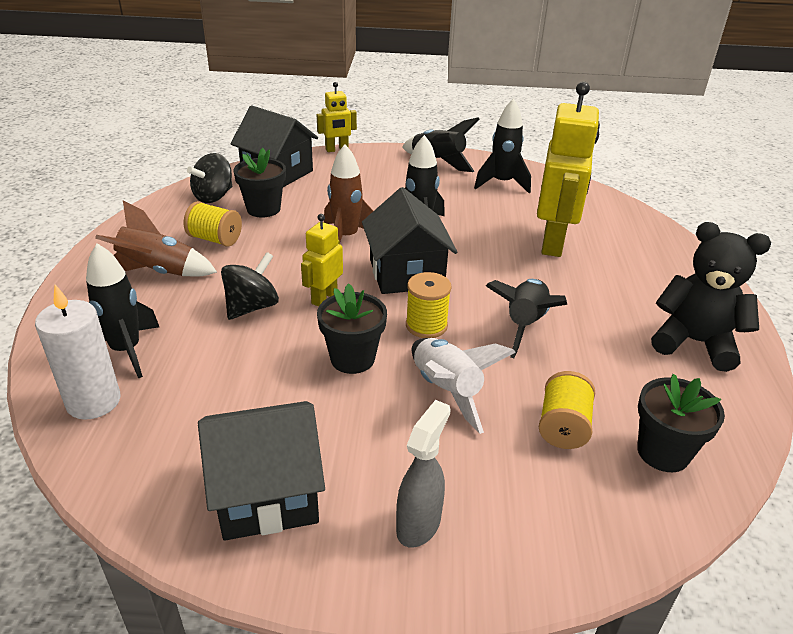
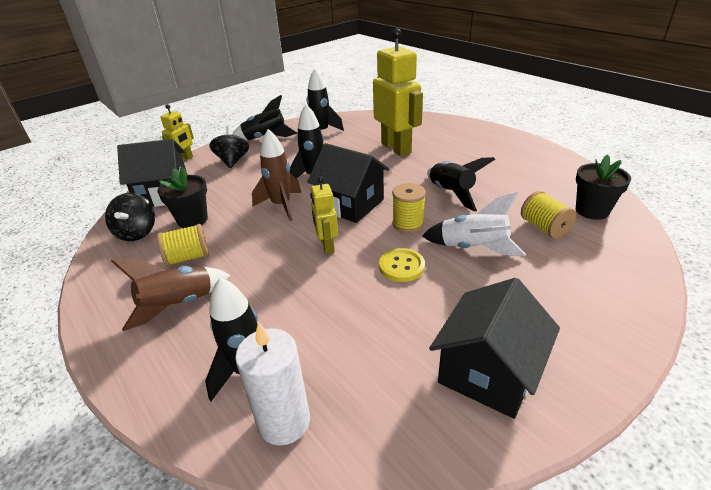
camera: 40 degrees left, 0 degrees up
(252, 307) = (291, 280): black spinning top -> black spinning top (232, 161)
(352, 358) = (401, 266): black flower pot -> yellow button
(419, 524) = (574, 319): grey spray bottle -> none
(694, 342) = (524, 158): black teddy bear -> none

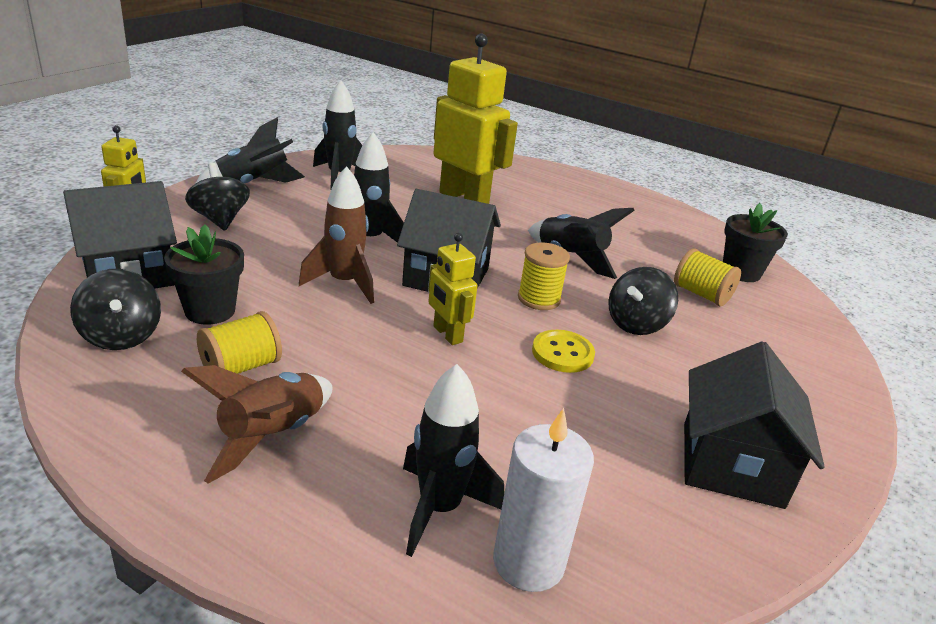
camera: 25 degrees left, 5 degrees down
(473, 248) = (636, 324): white rocket -> black spinning top

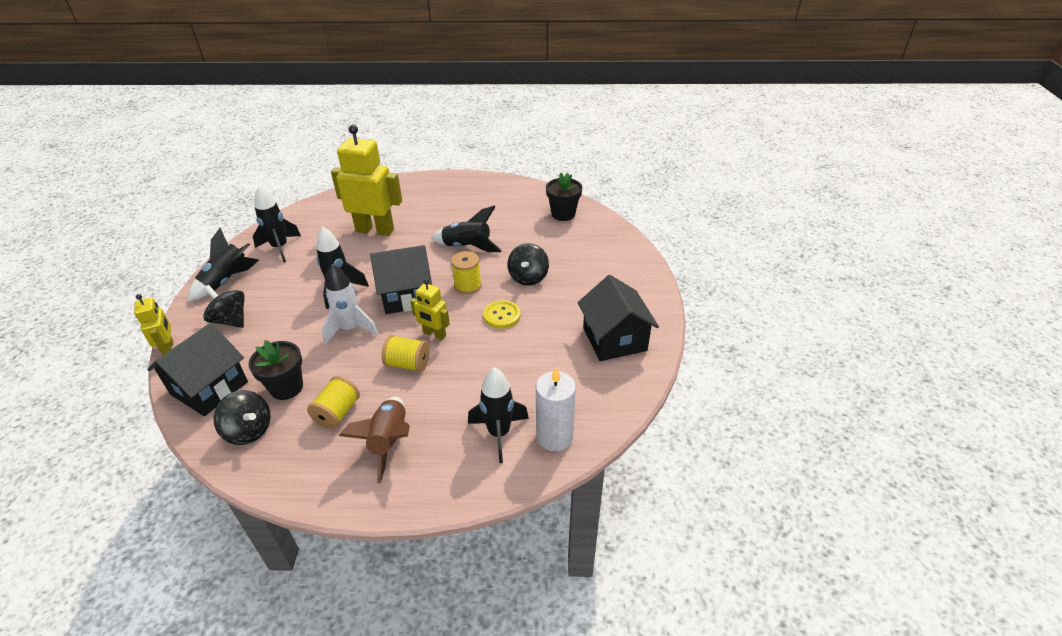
camera: 25 degrees left, 10 degrees up
(344, 283) = (350, 329): brown rocket -> white rocket
(701, 294) = (550, 240): yellow spool -> yellow spool (408, 364)

